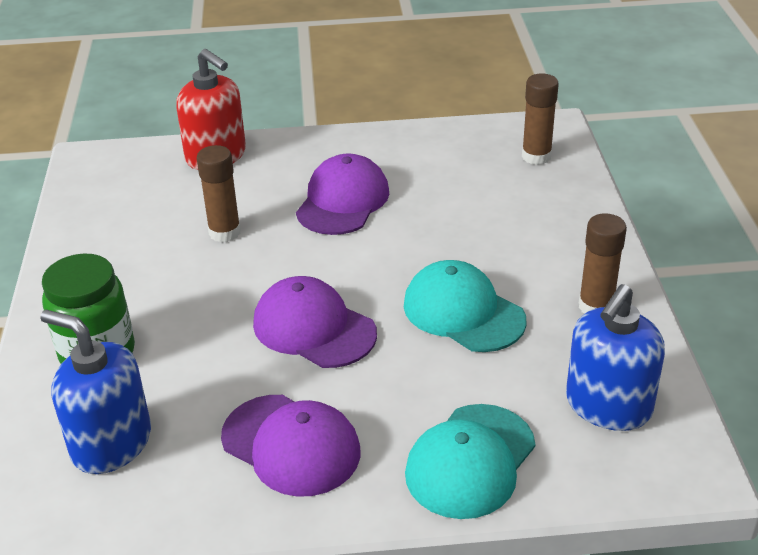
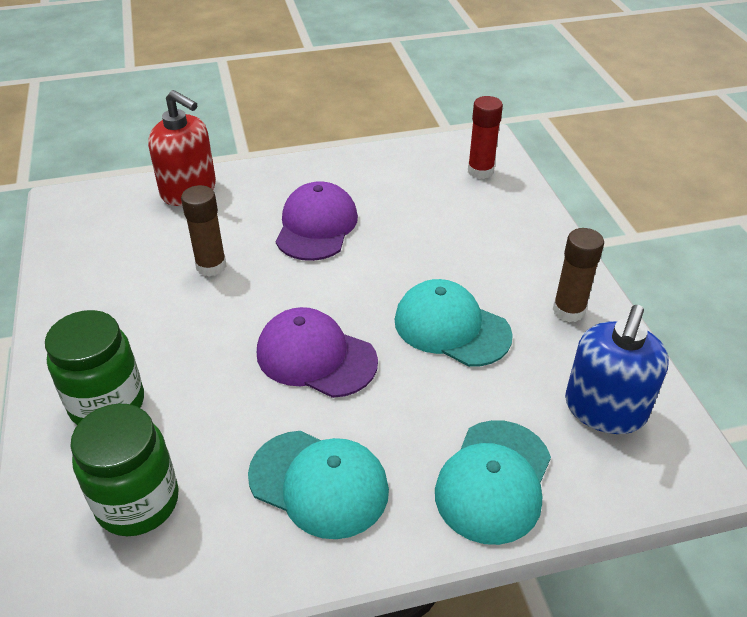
camera: 10 degrees left, 5 degrees up
(111, 443) = (137, 502): blue soap dispenser -> green jar
(291, 445) = (319, 483): purple cap -> turquoise cap
(536, 156) = (480, 171): brown glue stick -> red glue stick

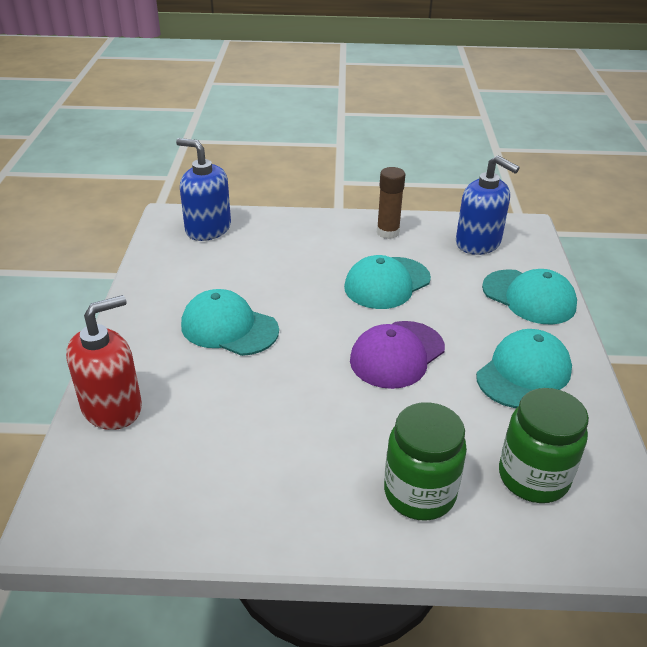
camera: 75 degrees left, 5 degrees down
(211, 266) = (252, 403): brown glue stick -> none
(316, 226) = (229, 327): purple cap -> turquoise cap
(480, 171) = (208, 229): red glue stick -> blue soap dispenser

